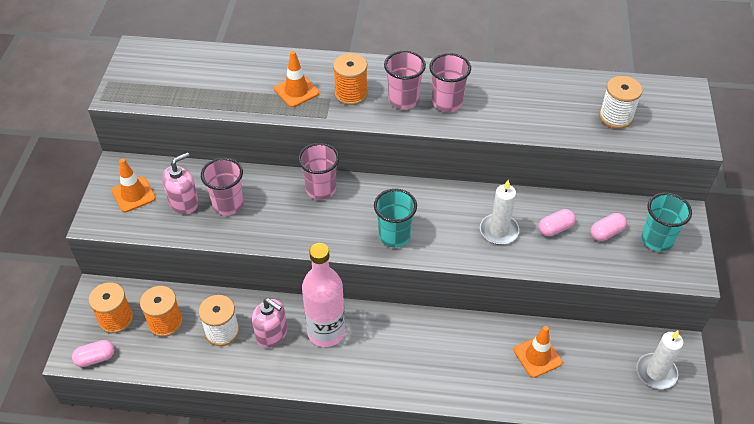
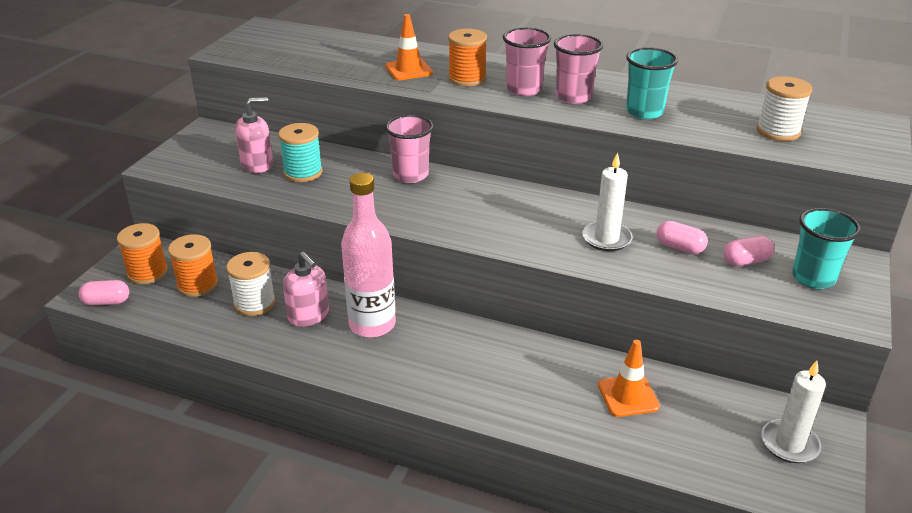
camera: 15 degrees right, 15 degrees down
(133, 194) = (209, 151): orange traffic cone -> none
(228, 204) = (303, 172): pink cup -> turquoise spool
(394, 236) = (477, 224): turquoise cup -> turquoise cup (644, 112)
(555, 228) = (679, 247): pink capsule -> pink capsule turned 45 degrees clockwise

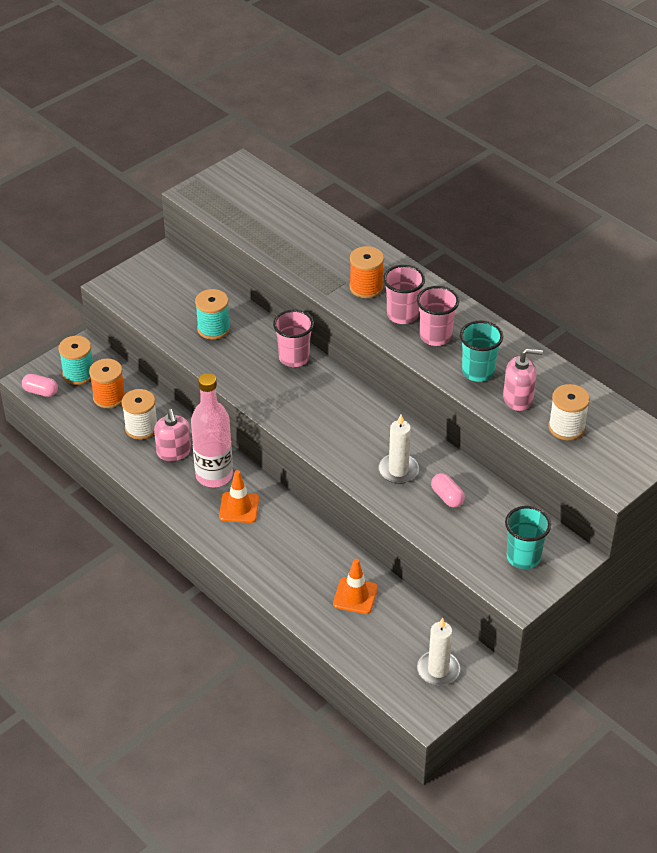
camera: 25 degrees right, 10 degrees up
(147, 272) = (78, 374): orange spool -> turquoise spool
(257, 164) = (184, 309): pink soap dispenser -> pink soap dispenser (518, 399)
(408, 70) = (326, 262): orange traffic cone -> orange traffic cone (239, 508)
(746, 261) = (486, 526): pink capsule -> none

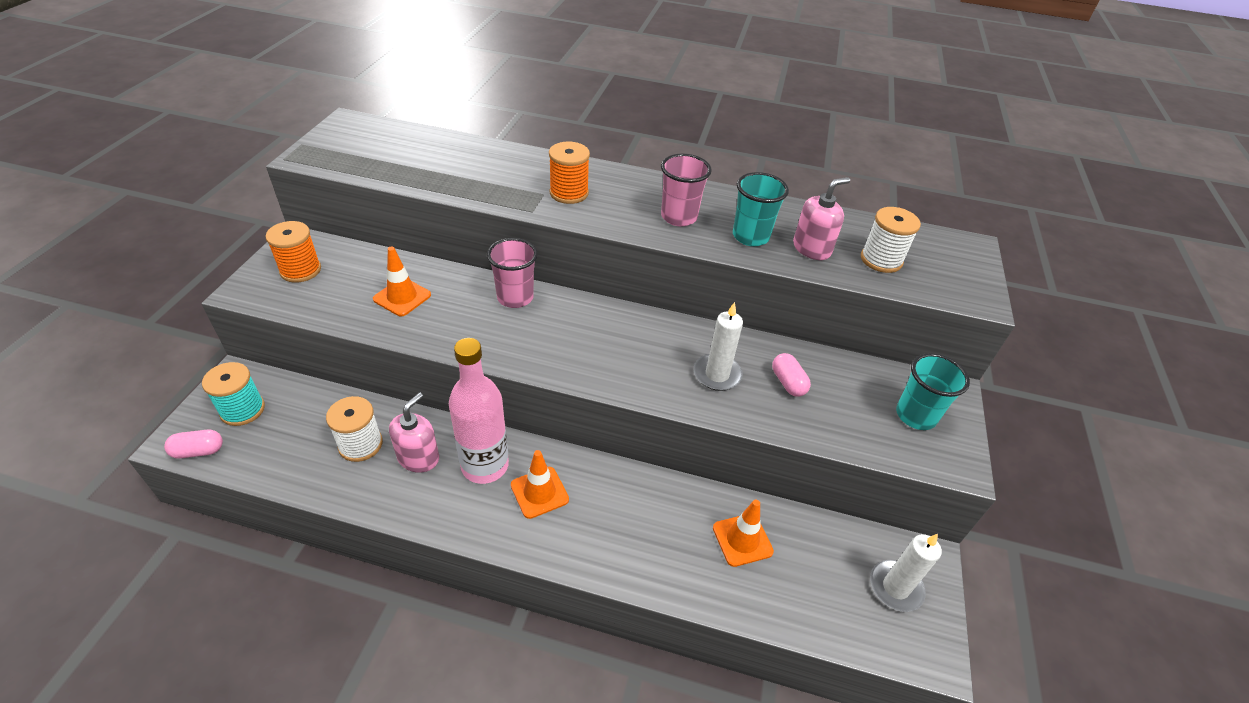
camera: 35 degrees left, 0 degrees up
(109, 397) = (298, 423): orange spool -> orange spool (300, 270)
(174, 452) = (418, 457): pink soap dispenser -> pink soap dispenser turned 105 degrees counterclockwise
(213, 328) = (402, 297): turquoise spool -> orange traffic cone
(402, 315) = (628, 207): pink cup -> none
(447, 497) = (788, 383): pink capsule -> pink capsule turned 45 degrees clockwise

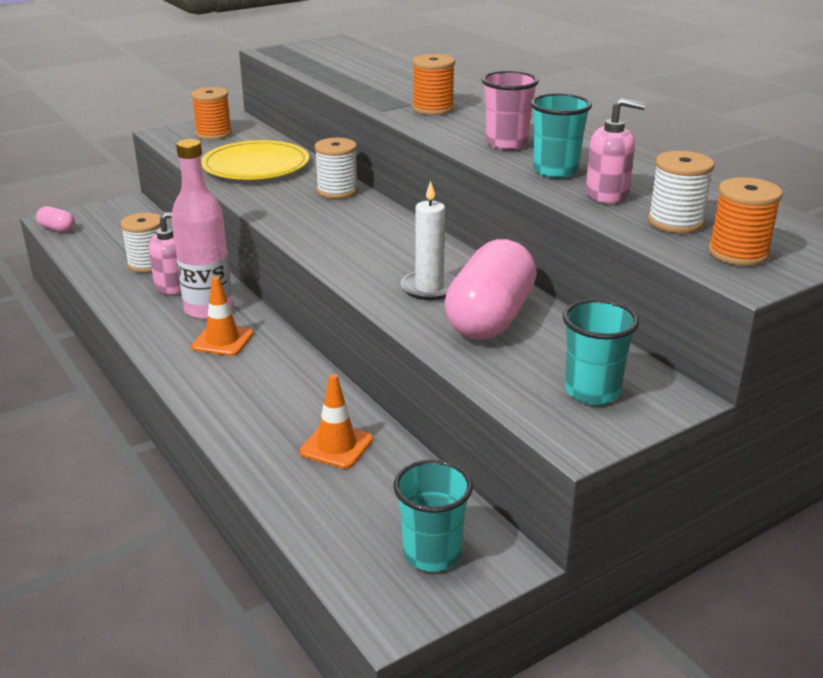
camera: 45 degrees right, 15 degrees down
(242, 410) = (108, 220): turquoise spool -> none
(402, 297) = (256, 166): orange traffic cone -> yellow plate
(515, 297) = (337, 191): pink cup -> white spool
(788, 383) = (490, 318): pink capsule -> pink capsule, size x2.23
(895, 587) = (432, 554): white candle -> turquoise cup
(945, 275) = (738, 253): none -> orange spool

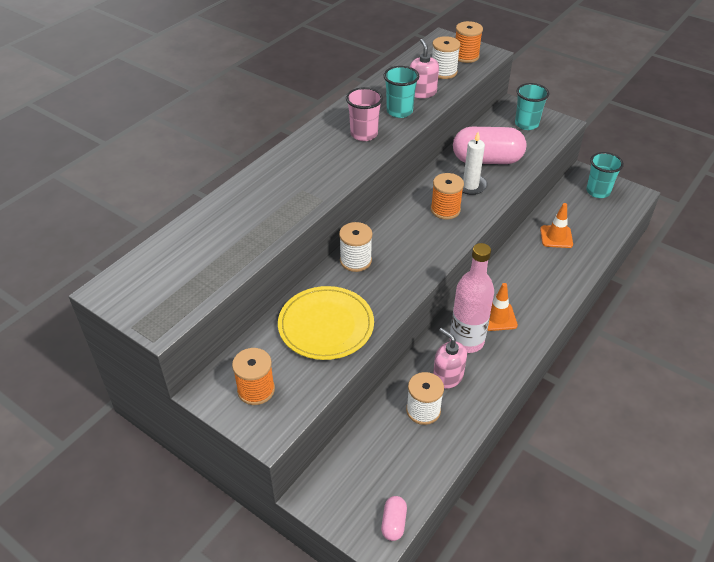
camera: 110 degrees left, 15 degrees up
(433, 109) = (307, 177): orange spool -> orange spool (445, 210)

